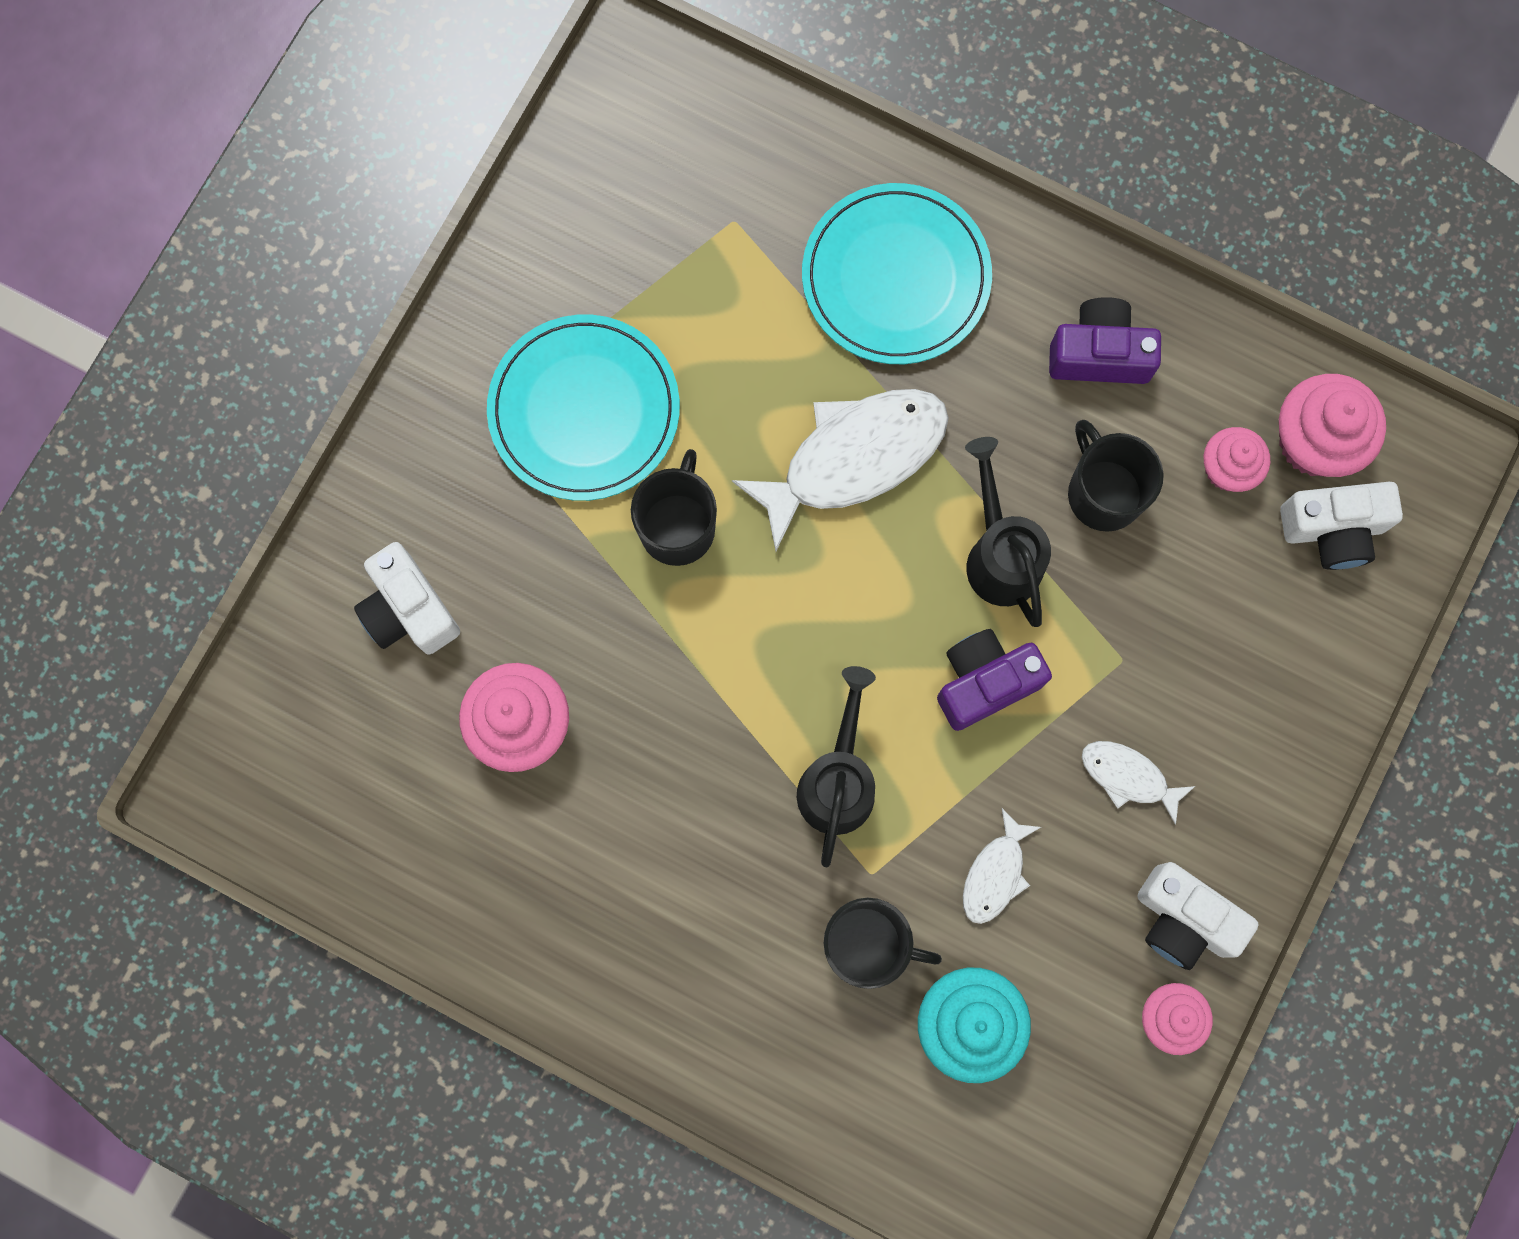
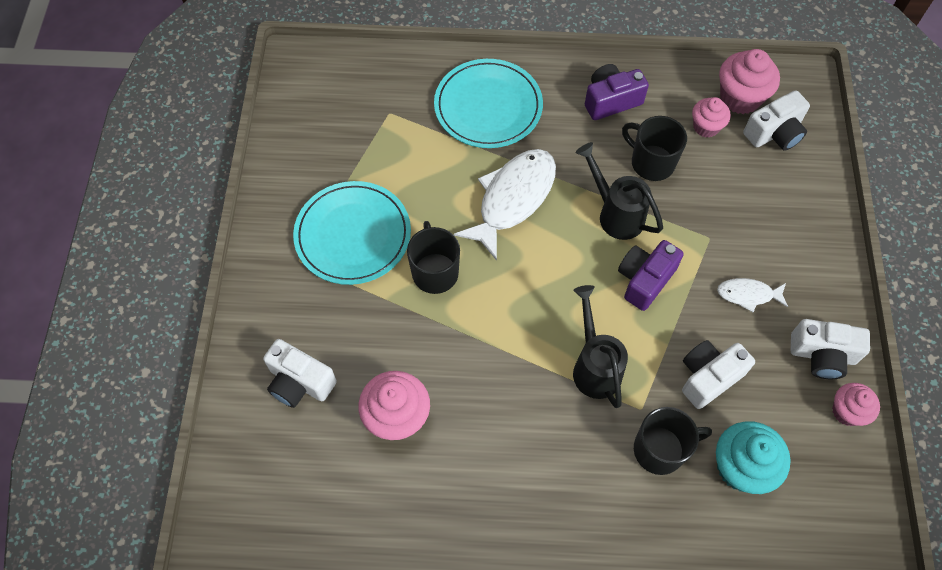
camera: 25 degrees left, 15 degrees down
(995, 874) = (708, 377): white fish -> white camera

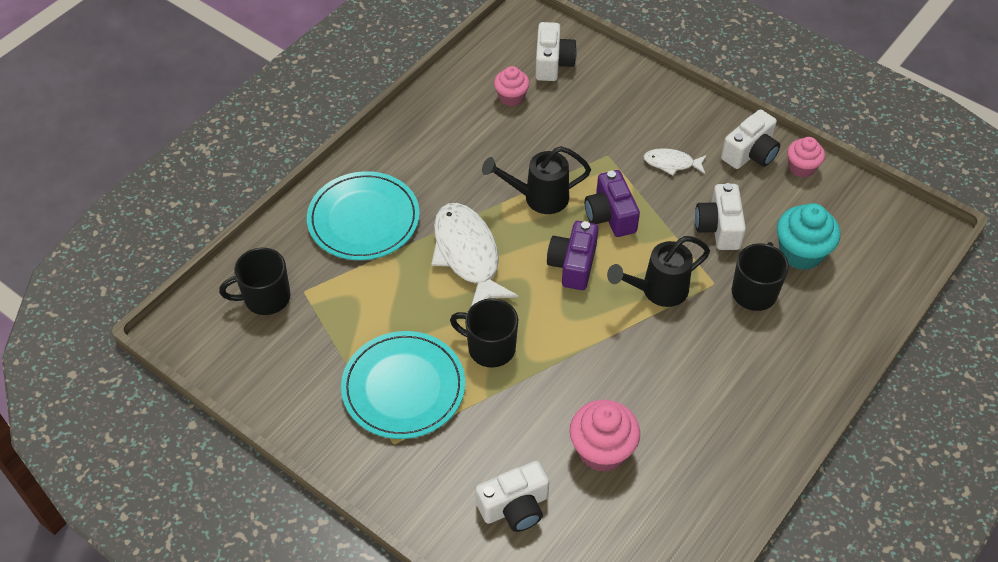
camera: 55 degrees left, 10 degrees down
(594, 366) = (657, 291): black watering can -> black watering can turned 45 degrees counterclockwise
(611, 101) = (434, 138): purple camera -> purple camera (573, 265)
(651, 162) = (513, 148): black mug -> black mug (265, 298)
(740, 98) = (504, 62): pink cupcake -> none
(748, 294) = (671, 163): white fish -> white fish turned 60 degrees clockwise

